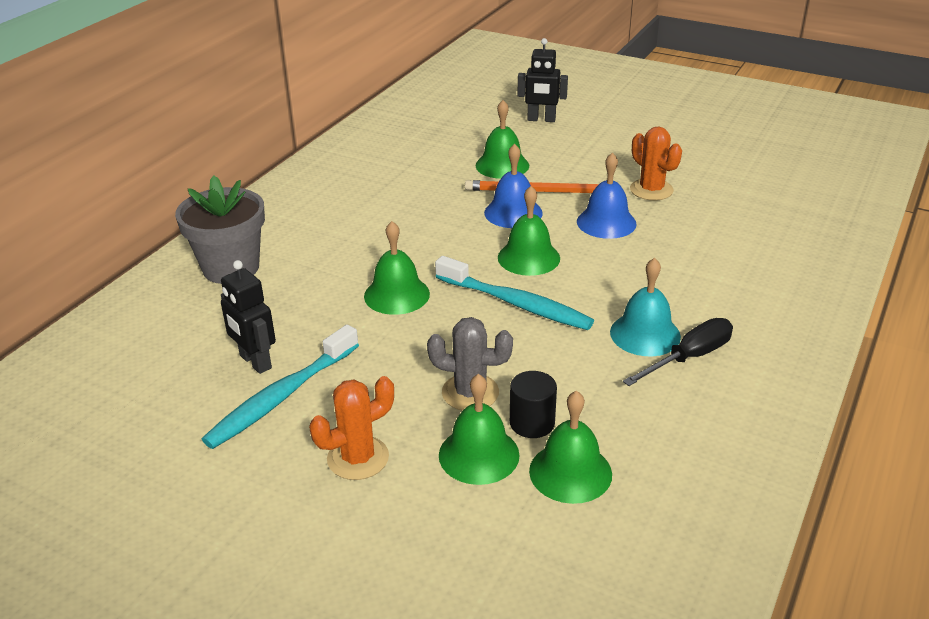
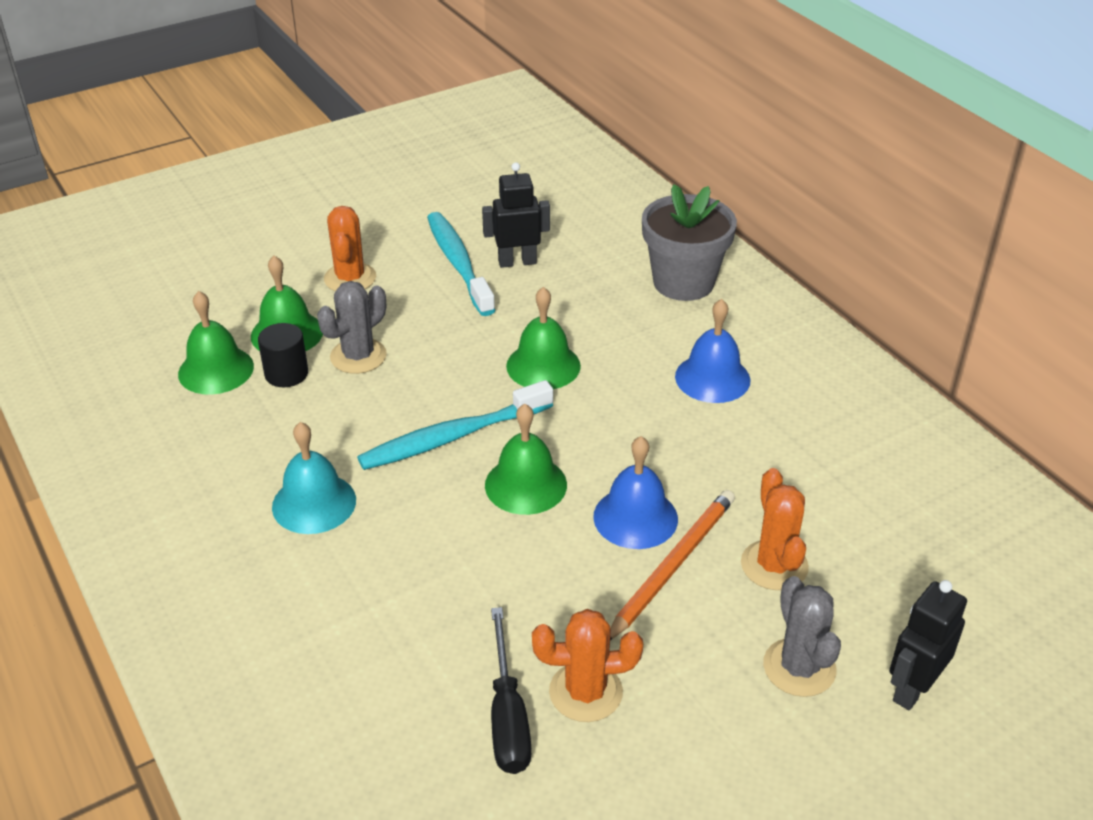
camera: 120 degrees right, 5 degrees up
(502, 165) = (774, 565): green bell -> orange cactus
(563, 145) = (799, 667): none -> grey cactus
(606, 222) = (542, 592): blue bell -> blue bell (712, 378)
(689, 357) = (250, 514): black screwdriver -> black screwdriver (507, 716)

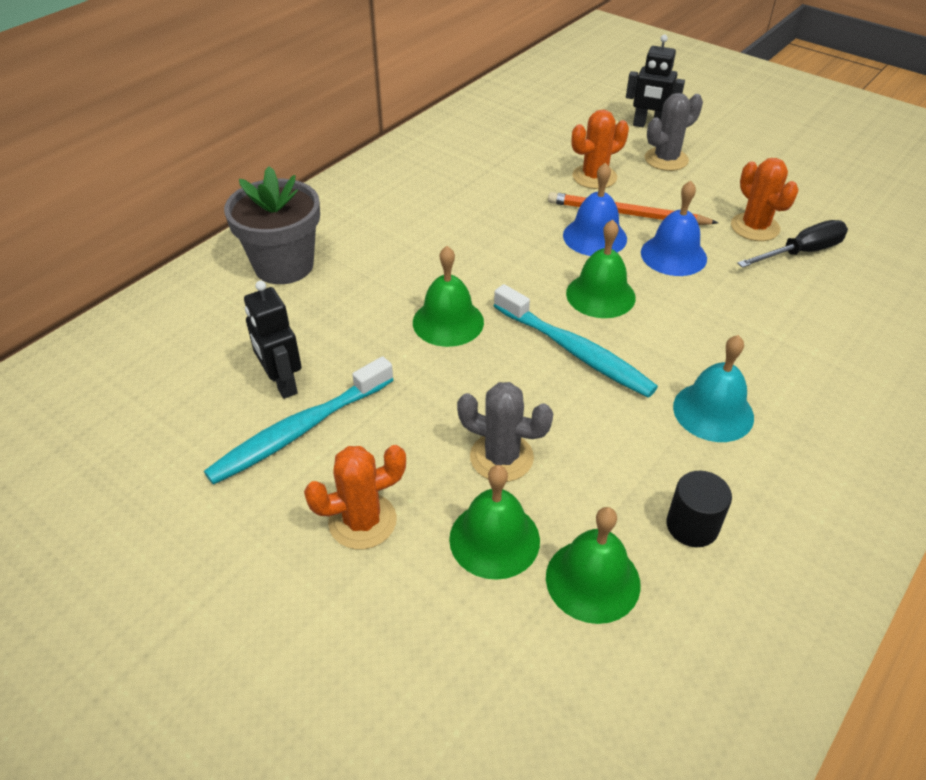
camera: 110 degrees left, 5 degrees up
(286, 374) = (562, 508): black cylinder -> black cylinder (692, 526)
(712, 378) = (416, 228): blue bell -> blue bell (673, 255)

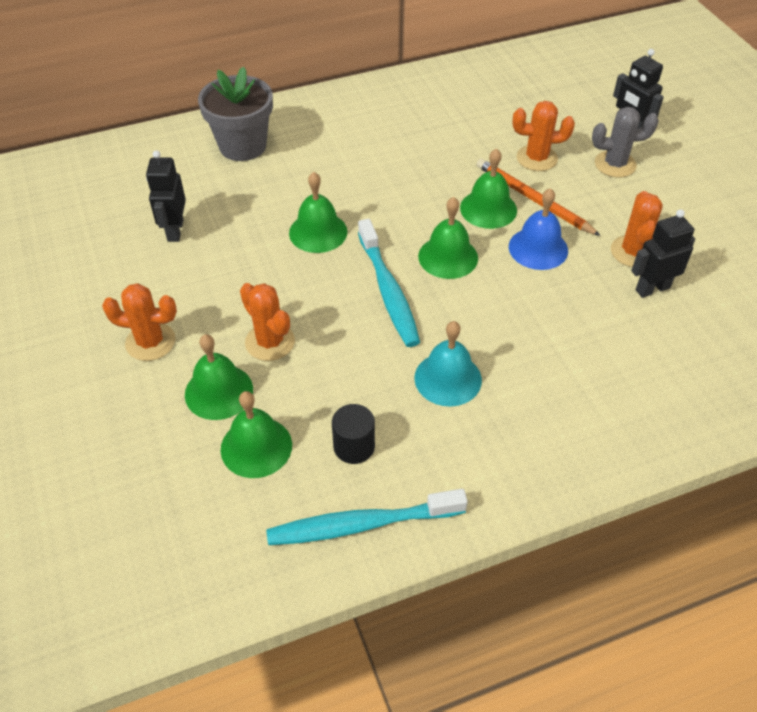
camera: 30 degrees right, 5 degrees up
(299, 430) = (160, 267): turquoise toothbrush -> turquoise toothbrush (361, 524)
(501, 457) = (270, 342): grey cactus -> orange cactus
(594, 237) = (488, 209): blue bell -> green bell
(801, 252) = (652, 288): black screwdriver -> black robot

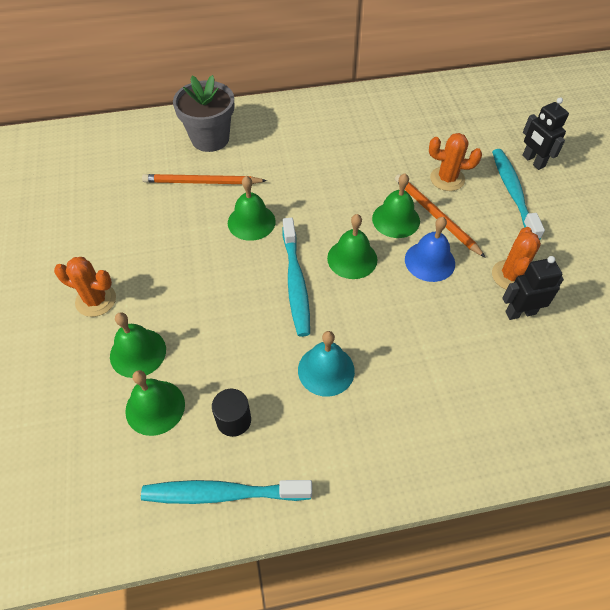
camera: 10 degrees right, 5 degrees up
(175, 230) = (139, 205): black robot -> none
(246, 195) = (202, 182): none -> orange pencil
(270, 342) = (189, 314): orange cactus -> none
(615, 164) = (513, 193): grey cactus -> turquoise toothbrush

